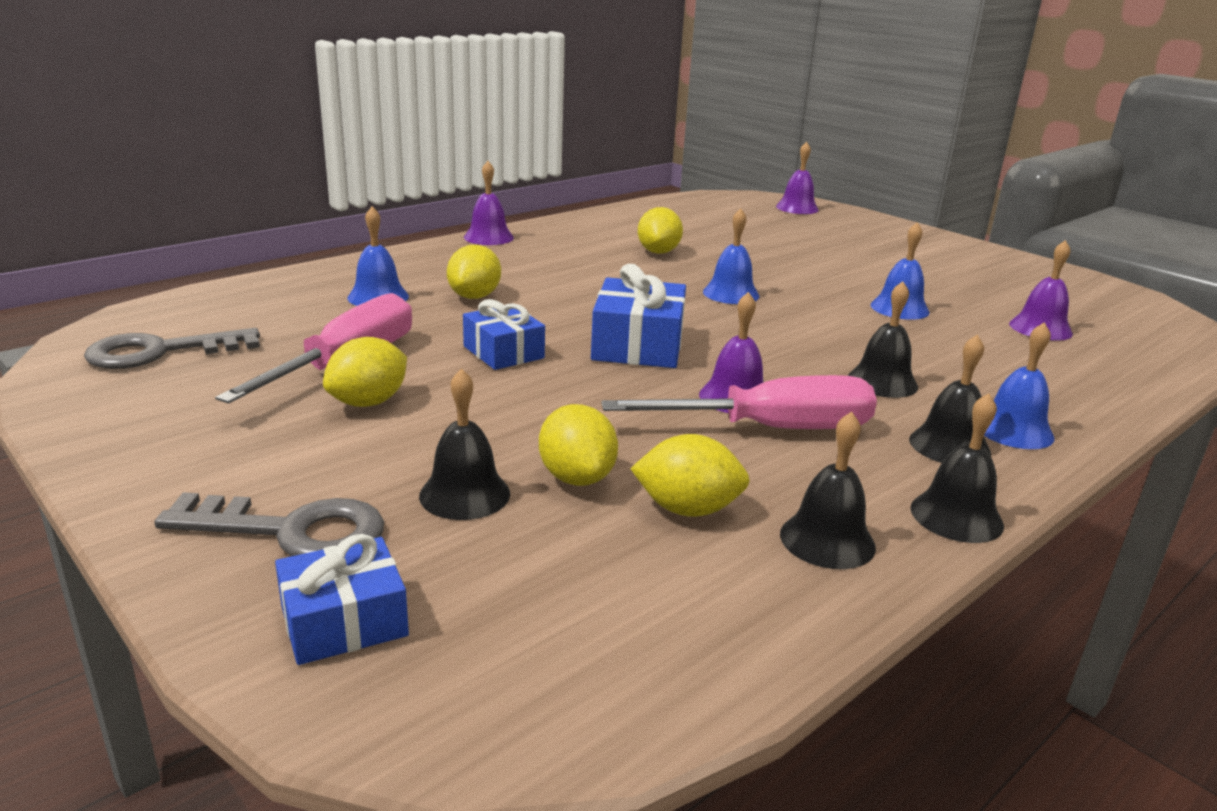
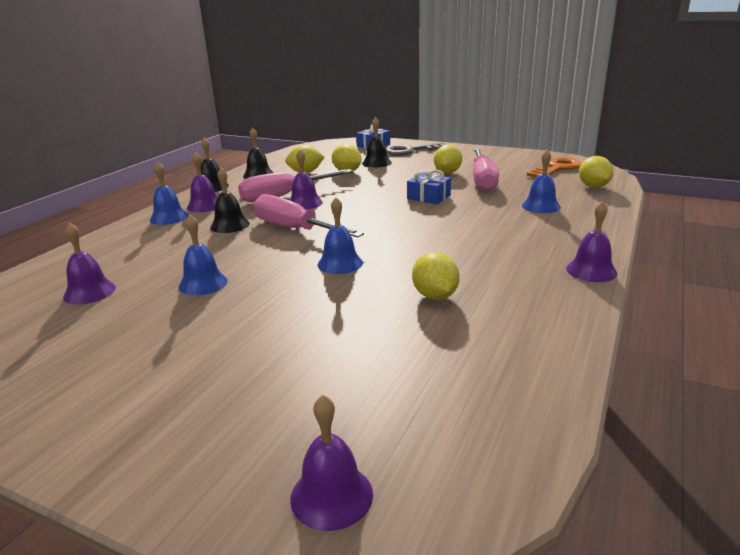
camera: 160 degrees right, 0 degrees up
(161, 352) = (557, 168): grey key -> orange key
(474, 296) = (494, 219): yellow lemon -> yellow lemon (593, 186)
(637, 345) = (369, 214): blue gift -> none
(772, 349) = (294, 229): none -> pink screwdriver
(949, 446) = (205, 205): black bell -> purple bell

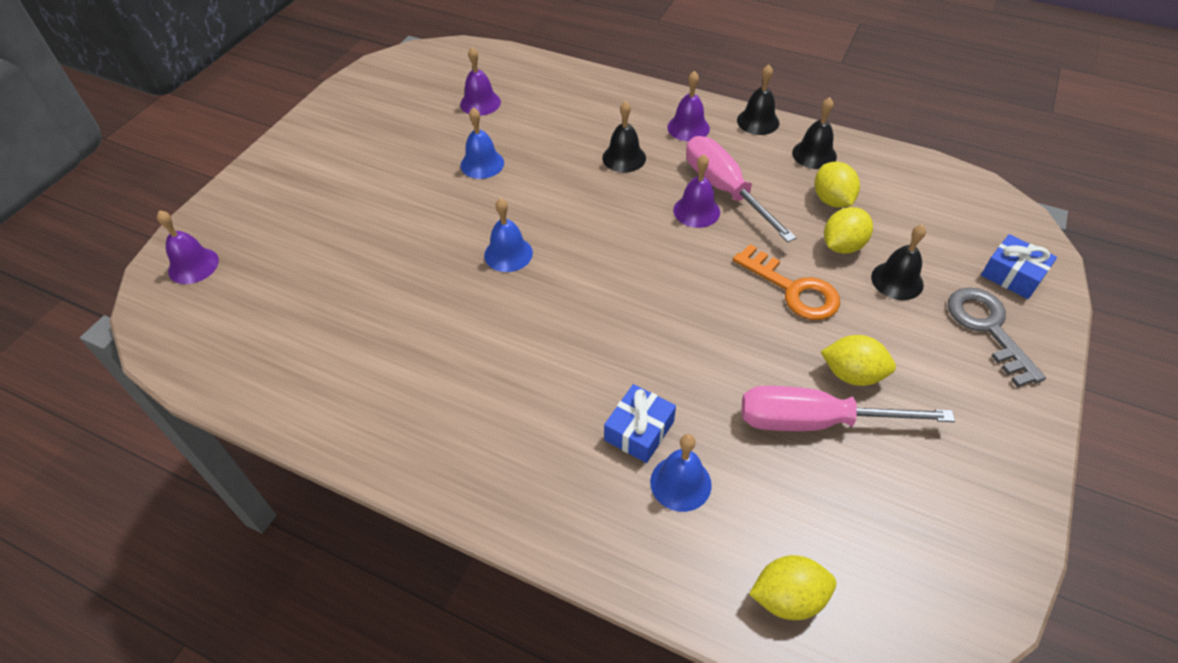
camera: 90 degrees right, 25 degrees up
(169, 217) = (650, 109): blue bell -> none
(294, 229) = (608, 210): pink screwdriver -> none
(428, 197) = (722, 341): blue gift -> blue gift (639, 431)
(435, 296) = (419, 329): yellow lemon -> none
(557, 168) = (904, 562): orange key -> orange key (793, 289)
(591, 271) = (446, 488): purple bell -> none

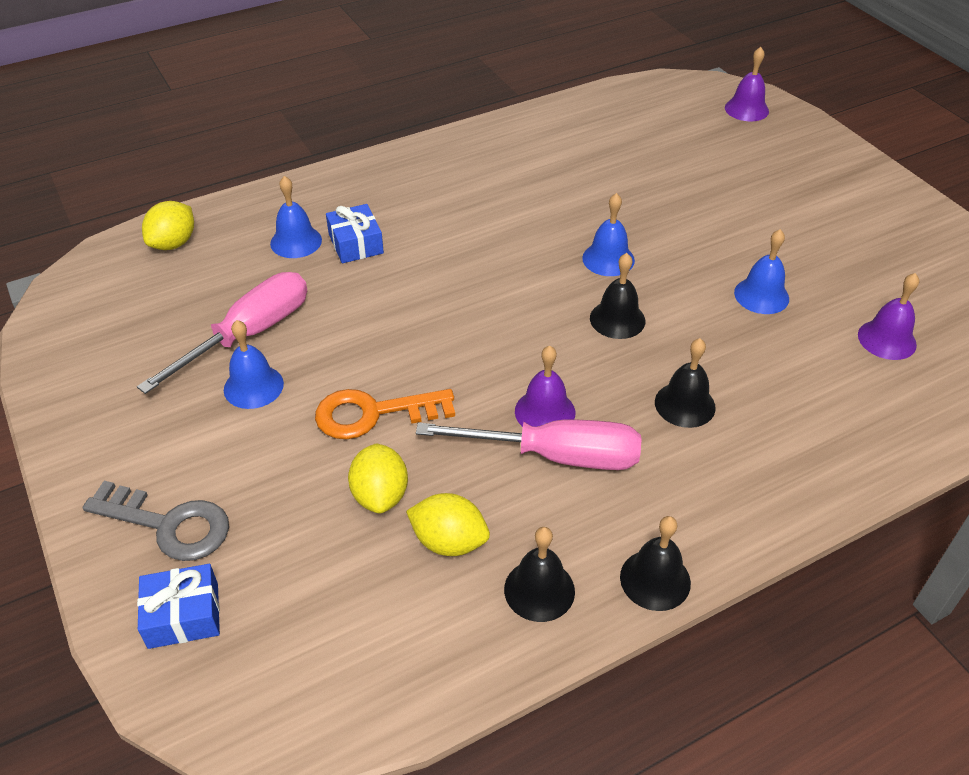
camera: 125 degrees right, 5 degrees down
(688, 128) = (697, 496): purple bell -> none
(852, 374) = (253, 386): yellow lemon -> blue bell
(897, 280) = (294, 502): black bell -> black bell (617, 319)

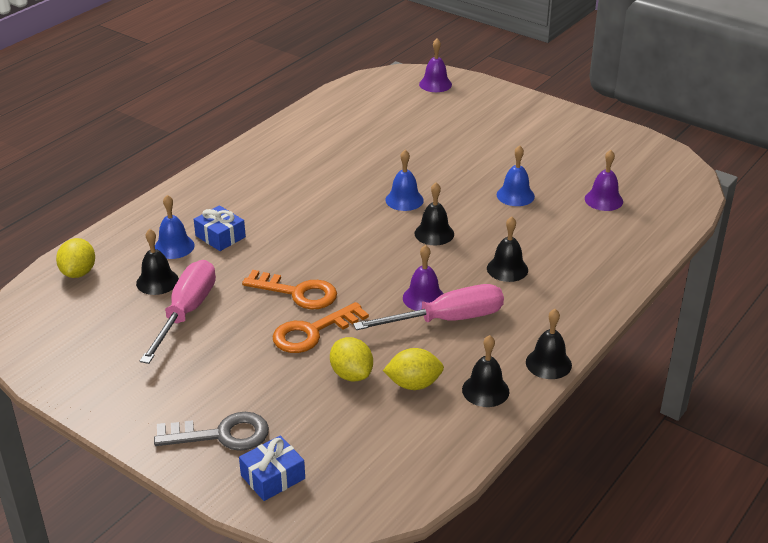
camera: 25 degrees left, 10 degrees down
(246, 282) = (157, 281): none -> black bell
(253, 386) = (215, 341): blue bell -> none
(393, 350) = (297, 293): none -> orange key

